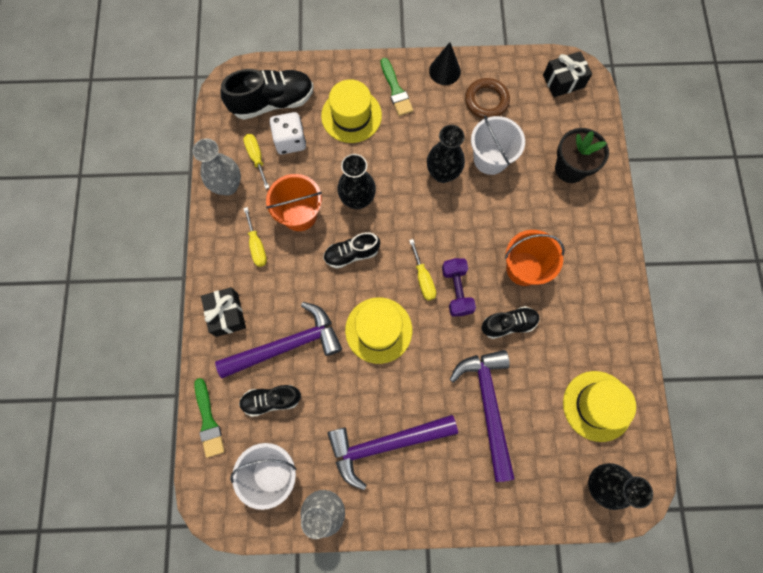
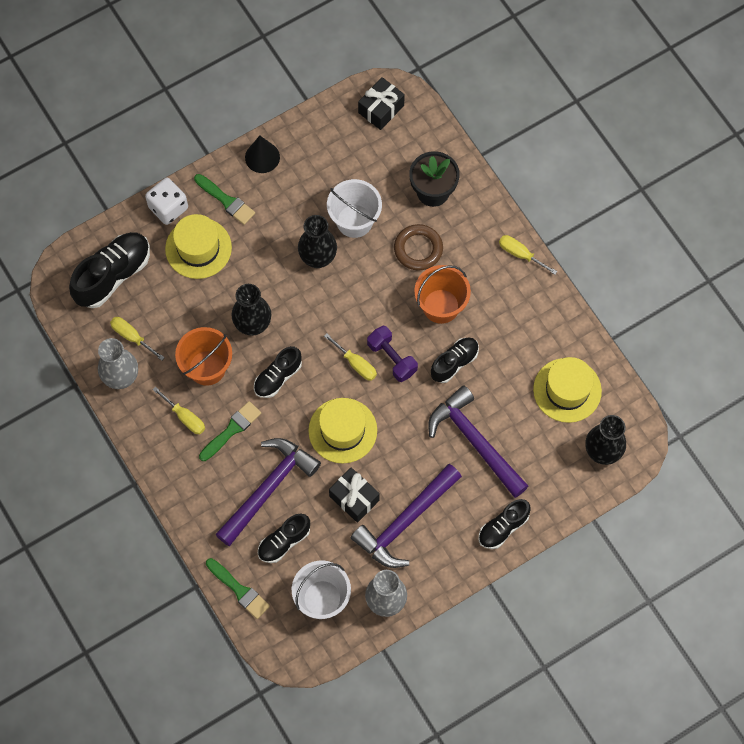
camera: 30 degrees left, 5 degrees down
(227, 314) = (197, 492): black gift -> black gift (354, 498)
(287, 277) = (232, 430): none -> green brush
(290, 141) = (154, 304): white dice -> white dice (168, 208)
(469, 502) = (503, 528): none -> black shoe
(486, 101) = (319, 166): brown ring -> brown ring (418, 249)
(618, 261) = (520, 254): none -> yellow screwdriver

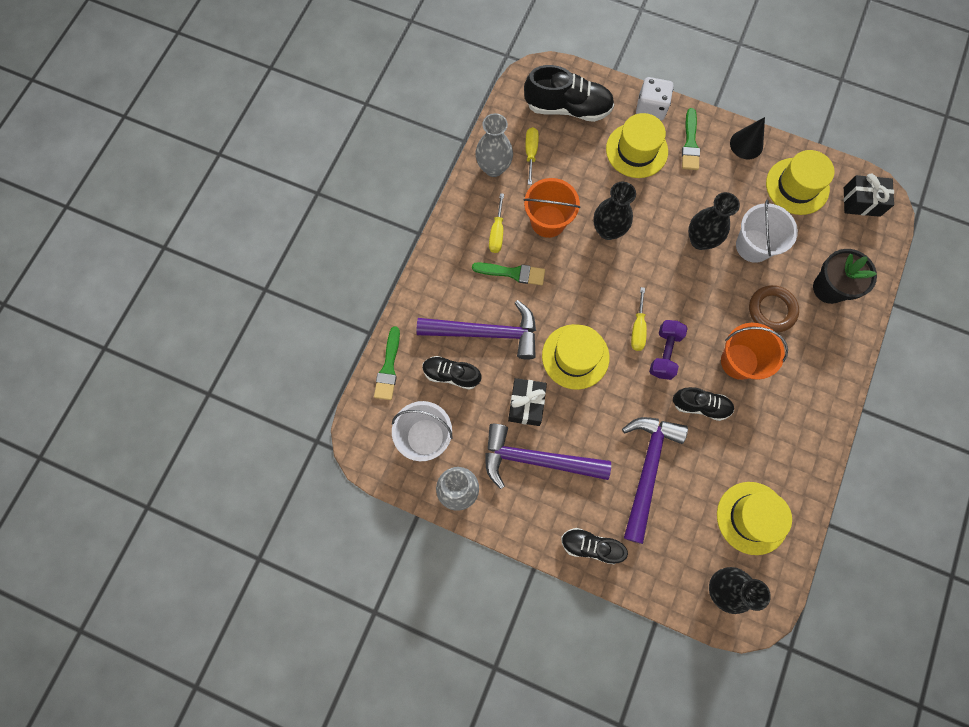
camera: 55 degrees right, 5 degrees up
(278, 377) = (580, 277): black shoe -> none
(330, 147) = (797, 186): none -> yellow hat
(520, 254) = (836, 395): yellow screwdriver -> none

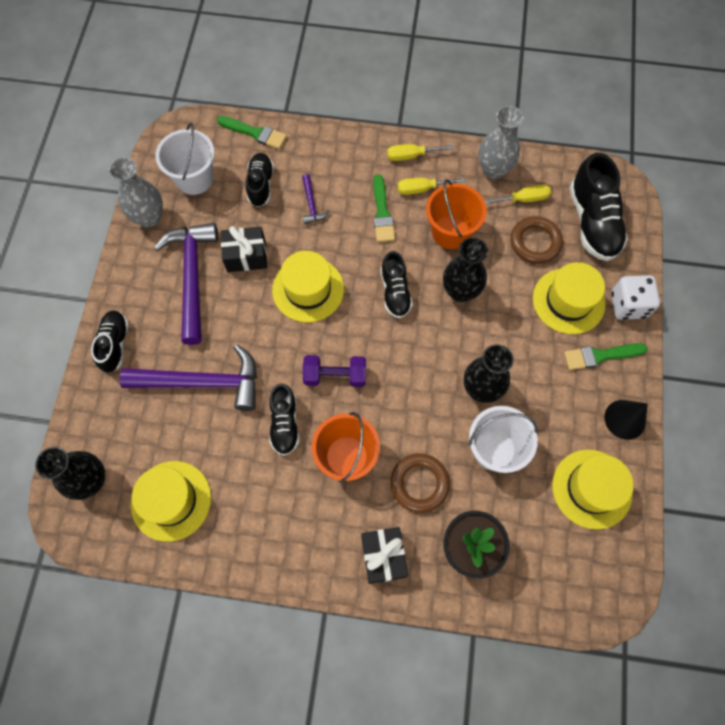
camera: 75 degrees right, 5 degrees down
(388, 367) = (255, 133): green brush -> green brush turned 150 degrees counterclockwise
(486, 333) = (311, 204): purple hammer -> purple hammer, size x0.44
(575, 158) = (535, 242): none -> brown ring
(596, 283) = (395, 292): none -> black shoe
(638, 328) = (355, 343): yellow screwdriver -> yellow screwdriver (411, 156)
(861, 202) = (600, 573): black gift -> black gift (383, 556)

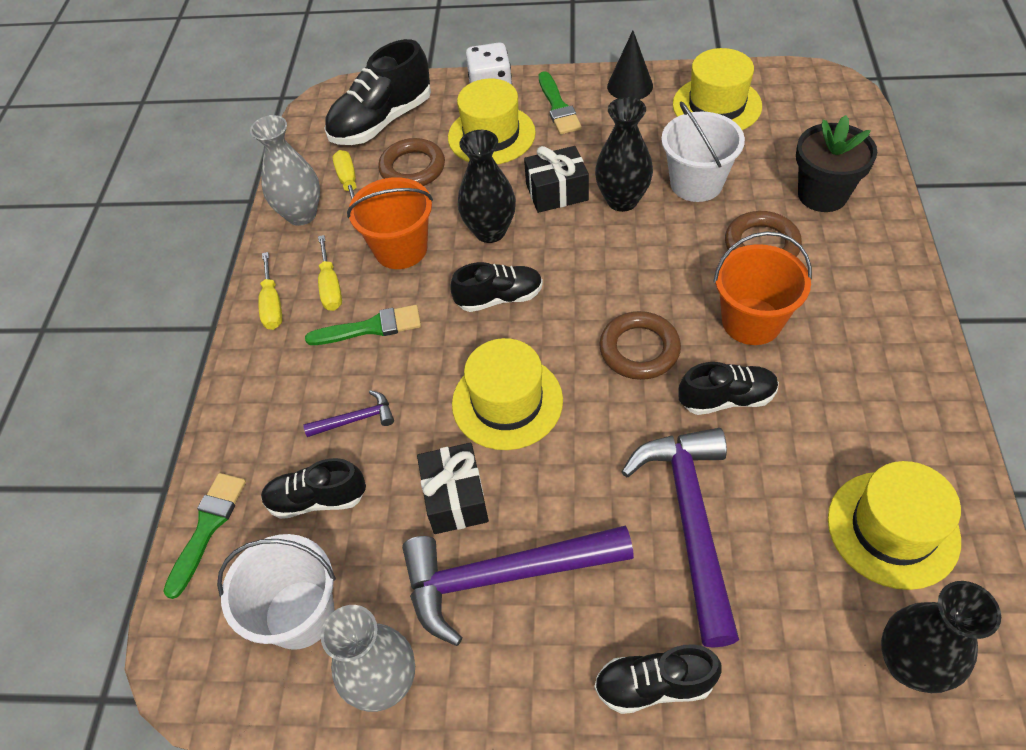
camera: 90 degrees left, 15 degrees down
(335, 376) = (639, 349): purple dumbbell -> brown ring
(383, 556) = (865, 268): black gift -> black gift (557, 192)
(592, 222) = (382, 121): black shoe -> black shoe turned 150 degrees clockwise

